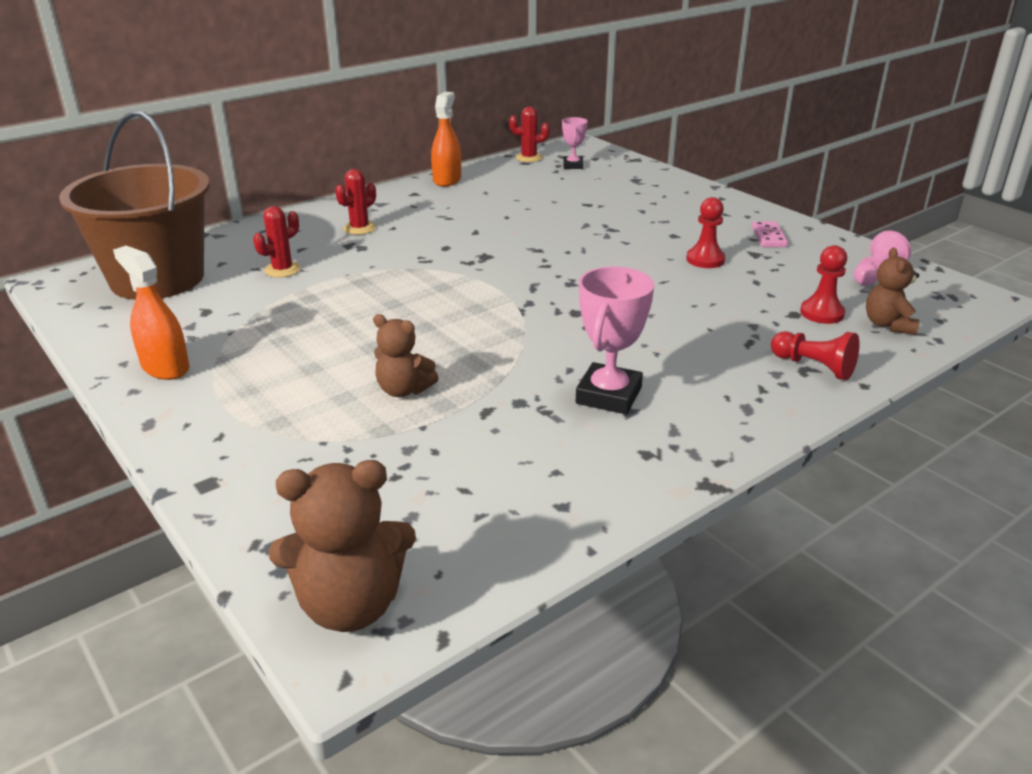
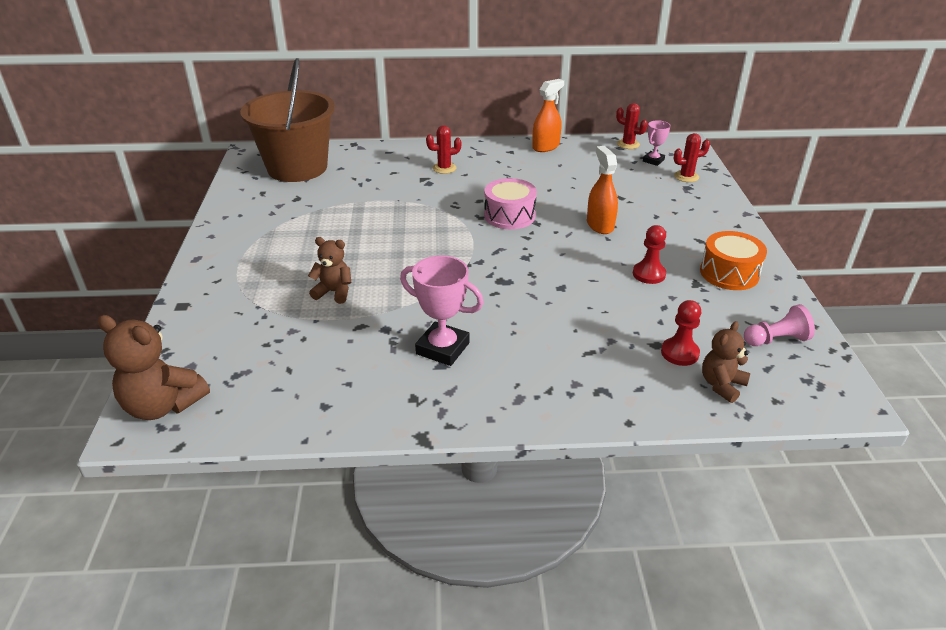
camera: 35 degrees right, 5 degrees up
(165, 367) = (239, 227): orange spray bottle -> orange spray bottle (600, 225)
(282, 270) = (366, 184): red cactus -> red cactus (686, 176)
(403, 390) = (334, 292): brown teddy bear -> brown teddy bear turned 135 degrees clockwise
(499, 252) = (509, 216): none -> pink drum
(608, 395) = (442, 348): pink trophy -> pink trophy turned 60 degrees clockwise
(768, 237) = (729, 273): pink domino -> orange drum
(814, 367) = (610, 391): red pawn -> none

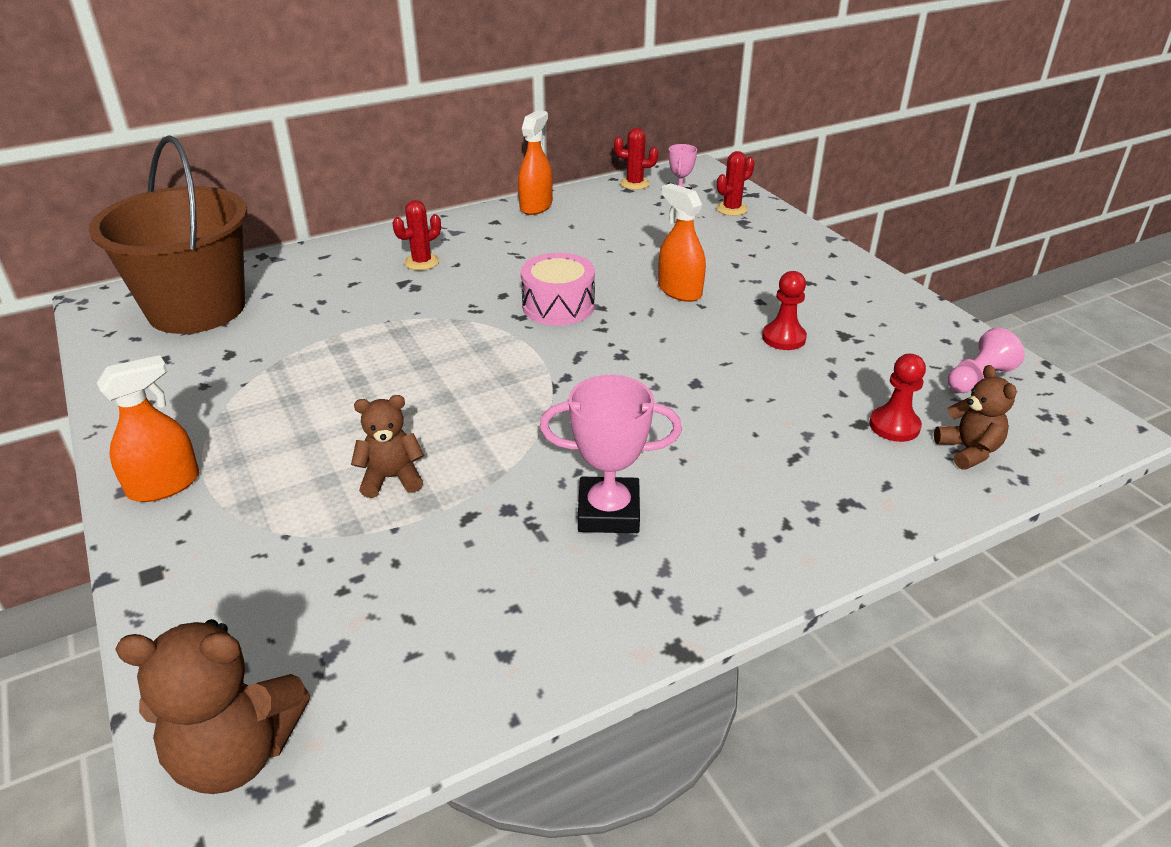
camera: 25 degrees left, 0 degrees up
(217, 262) = (164, 485): none -> orange spray bottle
(721, 385) = (968, 451): brown teddy bear -> brown teddy bear turned 150 degrees clockwise
(729, 273) = (868, 313): orange drum -> none

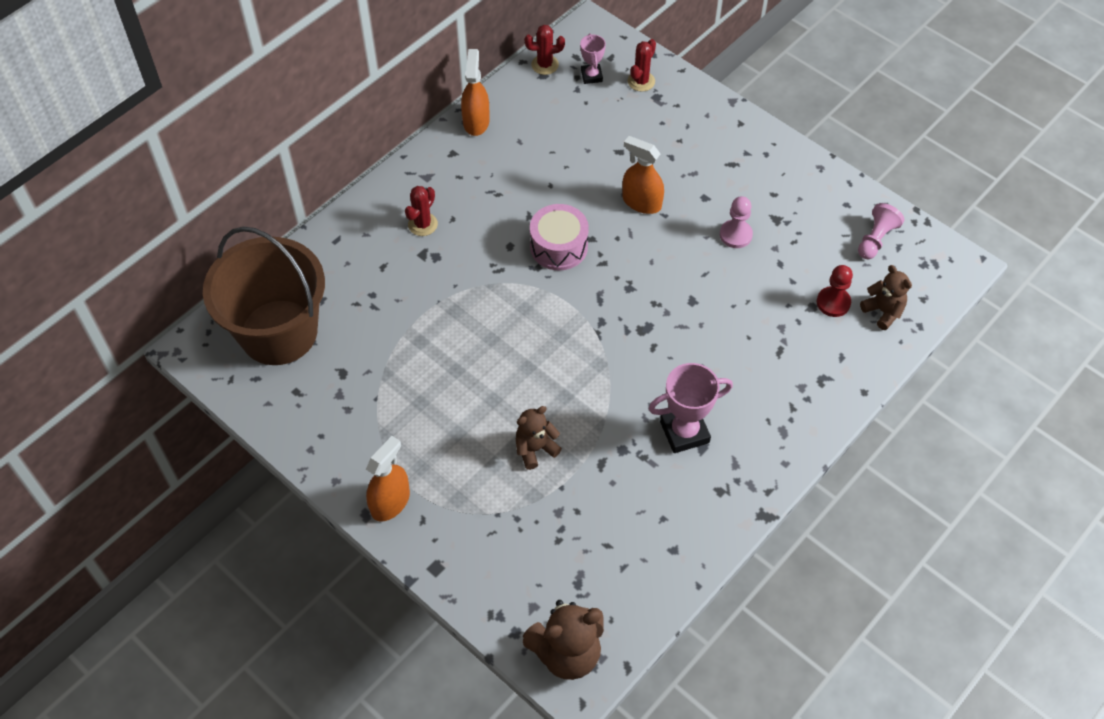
camera: 20 degrees left, 20 degrees up
(783, 338) = (735, 235): red pawn -> pink pawn

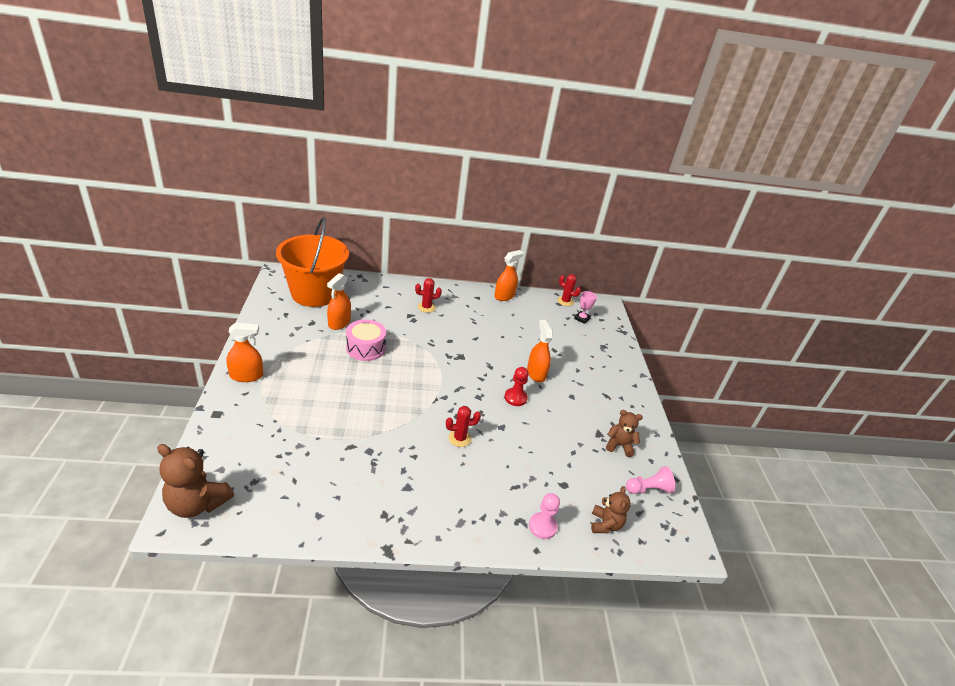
camera: 40 degrees right, 20 degrees down
(278, 332) = (314, 293): brown bucket -> orange bucket
(370, 342) = (339, 323): none -> orange spray bottle
(535, 449) = (333, 413): brown teddy bear -> brown teddy bear (619, 445)
(559, 246) = (470, 357): pink drum -> pink drum (365, 348)
(641, 81) = (604, 336): red cactus -> red cactus (459, 438)
(684, 432) = (410, 473): pink trophy -> none
(735, 235) = (566, 422): pink pawn -> pink pawn (542, 526)
(833, 303) = (579, 494): red pawn -> red pawn (515, 398)

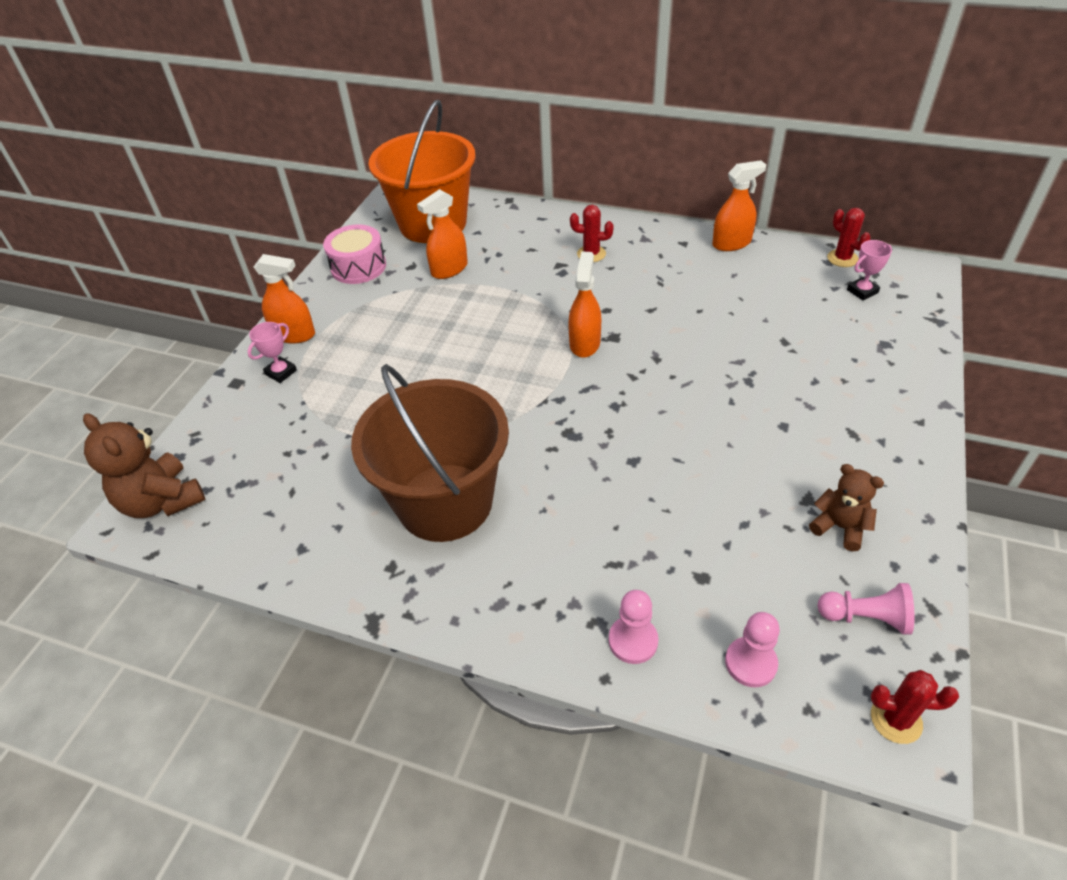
camera: 30 degrees right, 10 degrees up
(249, 402) = (281, 372): none -> pink trophy
(365, 348) = (471, 310): pink drum -> pink drum (358, 267)
(401, 469) = (445, 502): none -> brown bucket
(459, 438) = (555, 469): red cactus -> red cactus (896, 720)
(515, 398) = (678, 415): red pawn -> none
(536, 373) = (733, 379): orange spray bottle -> orange spray bottle (584, 343)
(605, 524) = (750, 663): brown teddy bear -> pink pawn

